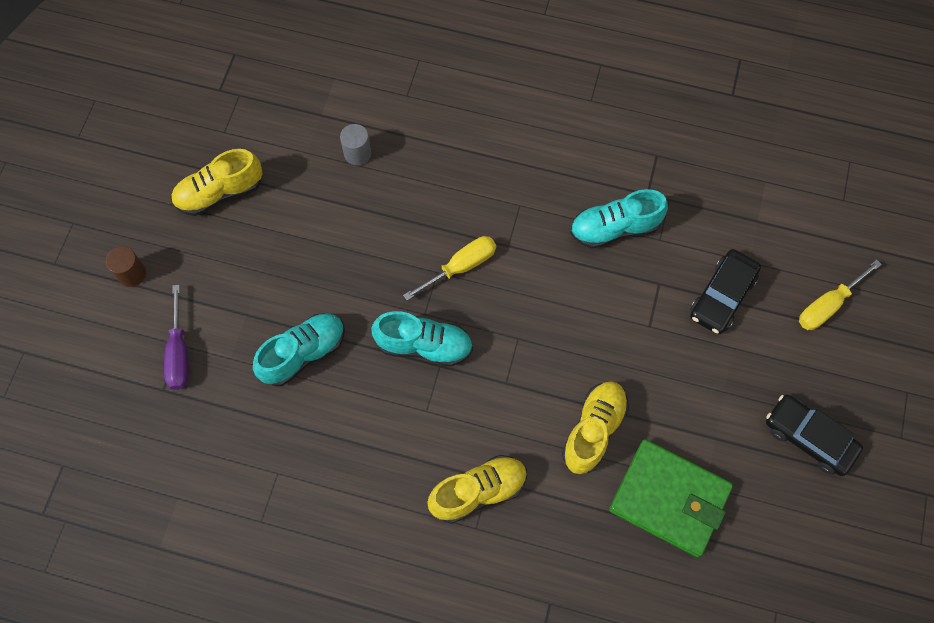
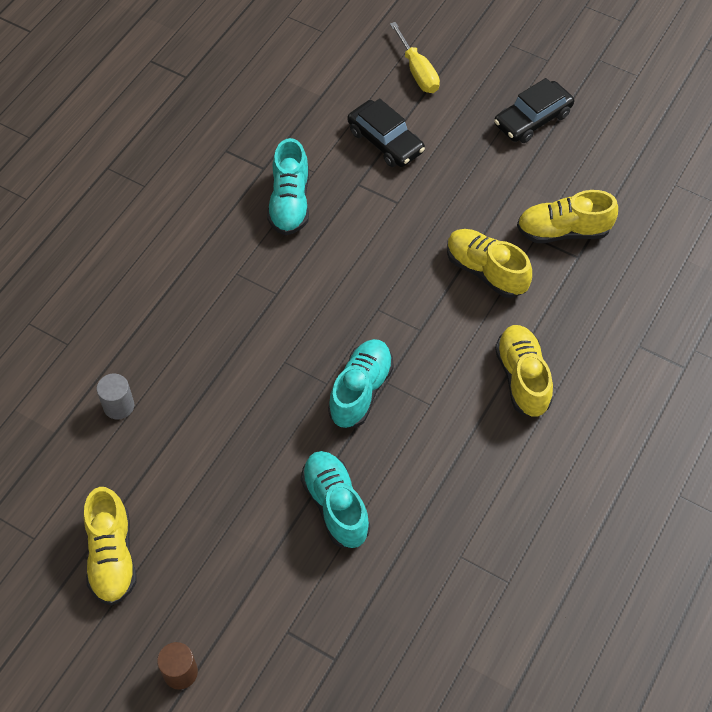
camera: 75 degrees left, 10 degrees down
(179, 352) = (295, 634): purple screwdriver -> none
(460, 267) = (286, 340): yellow screwdriver -> none
(669, 499) = (563, 231): green wallet -> yellow shoe

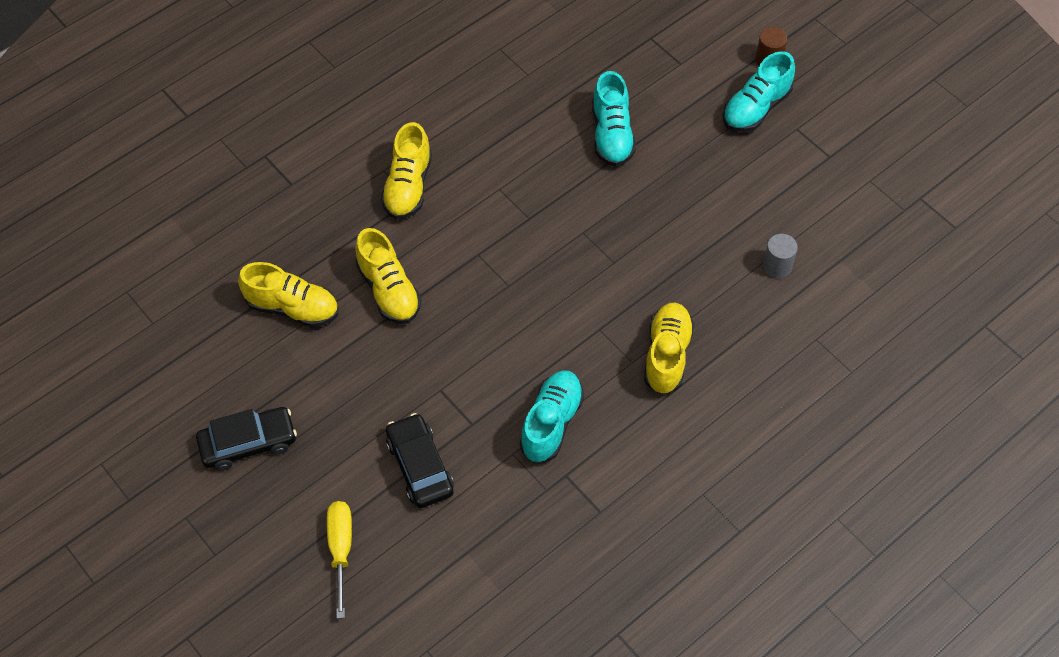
camera: 160 degrees left, 0 degrees up
(112, 556) = (806, 149): yellow shoe -> yellow shoe (667, 355)
(360, 391) = (554, 217): turquoise shoe -> turquoise shoe (756, 108)

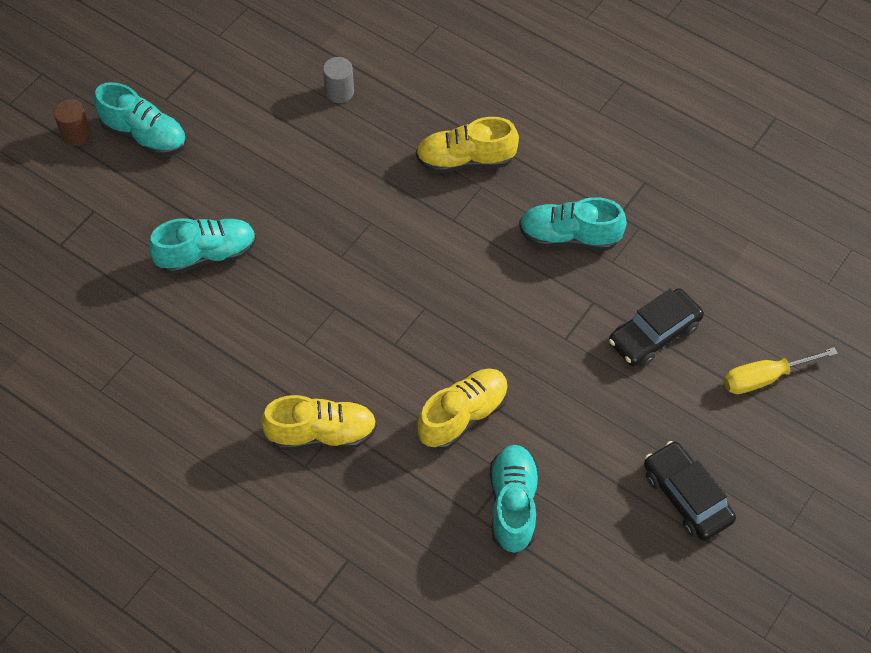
camera: 105 degrees left, 0 degrees up
(293, 307) = (513, 505): yellow shoe -> turquoise shoe

